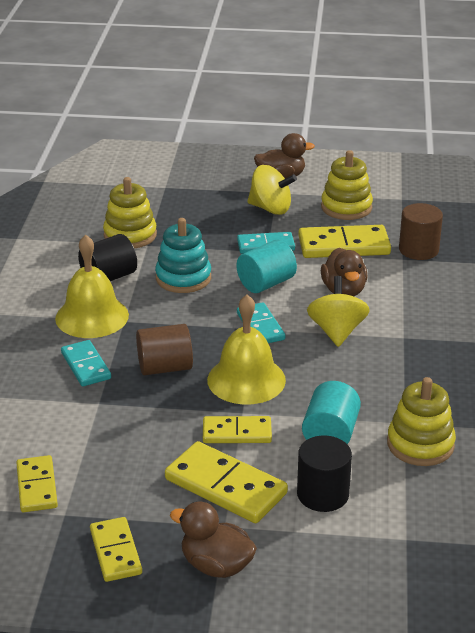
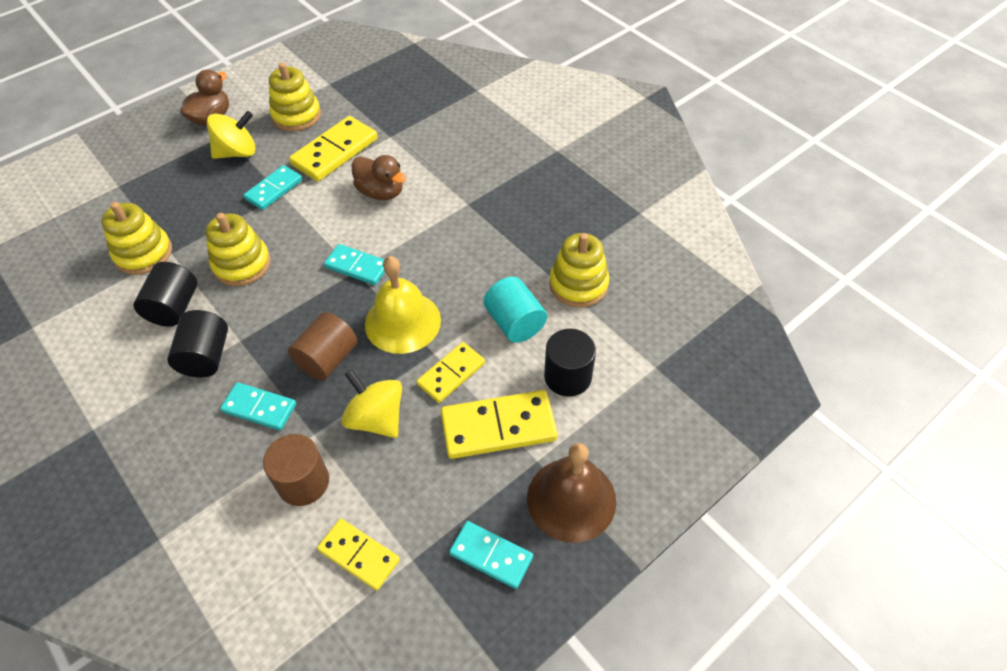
camera: 45 degrees left, 20 degrees up
(92, 316) = (206, 357): yellow bell -> black cylinder
(115, 552) = (491, 556): yellow domino -> turquoise domino
(183, 278) = (242, 264): turquoise stacking toy -> yellow stacking toy
(216, 565) = (571, 499): brown duck -> brown bell
(266, 283) = (315, 224): turquoise cylinder -> none
(337, 331) = (417, 231): yellow spinning top -> yellow spinning top (376, 418)
(418, 250) = (392, 121): brown cylinder -> brown cylinder (303, 482)

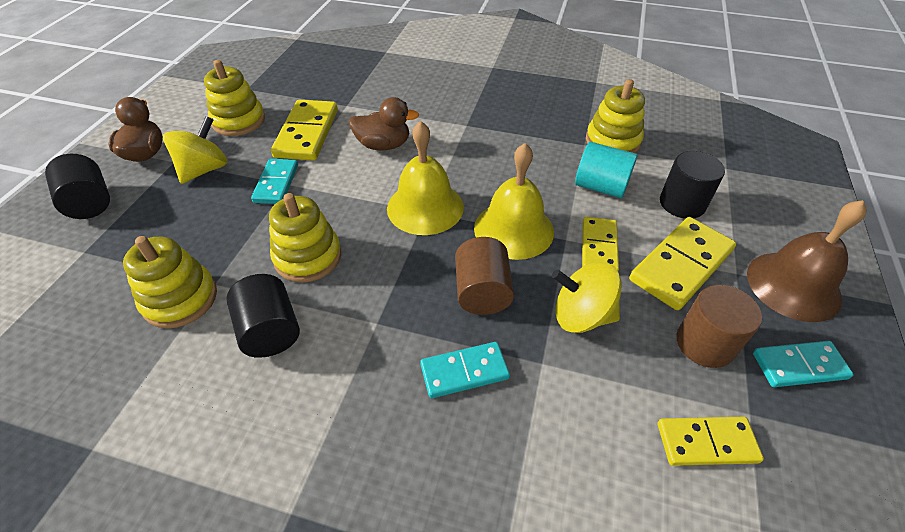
camera: 35 degrees left, 5 degrees down
(206, 357) = (356, 357): black cylinder -> black cylinder (90, 203)
(303, 482) = (582, 412): brown cylinder -> brown cylinder (705, 343)
(357, 266) = (425, 207): turquoise domino -> yellow bell

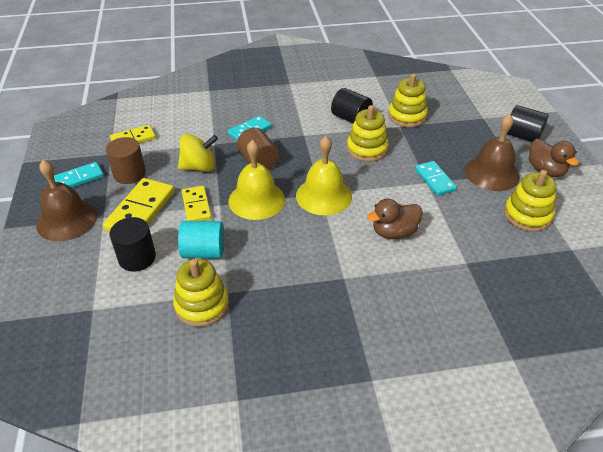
camera: 155 degrees right, 5 degrees down
(204, 170) = (491, 173): yellow spinning top -> brown bell
(307, 133) = (463, 223): yellow domino -> none

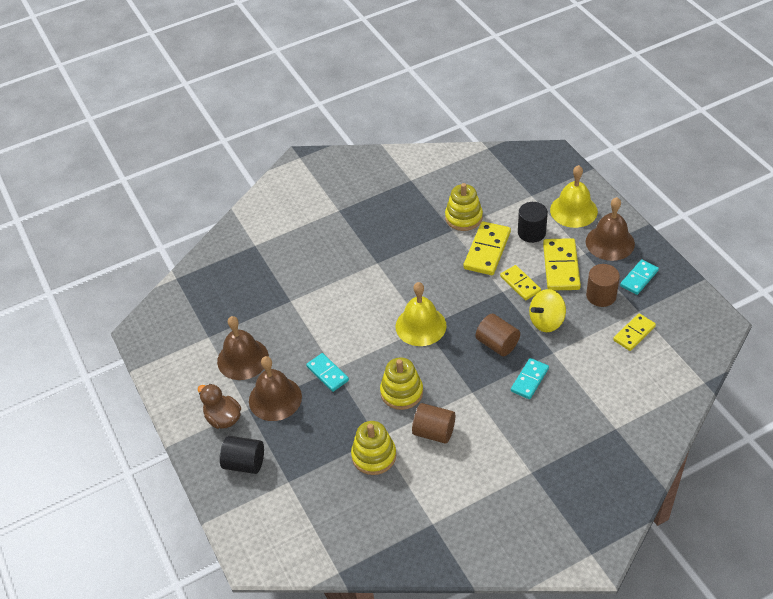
camera: 165 degrees right, 5 degrees up
(204, 252) = (487, 250): turquoise cylinder -> yellow domino
(256, 200) = (475, 304): yellow bell -> yellow bell (573, 210)
(351, 118) = (434, 432): black cylinder -> brown cylinder
(394, 232) = (351, 309): brown duck -> none
(527, 215) = (243, 359): yellow stacking toy -> brown bell

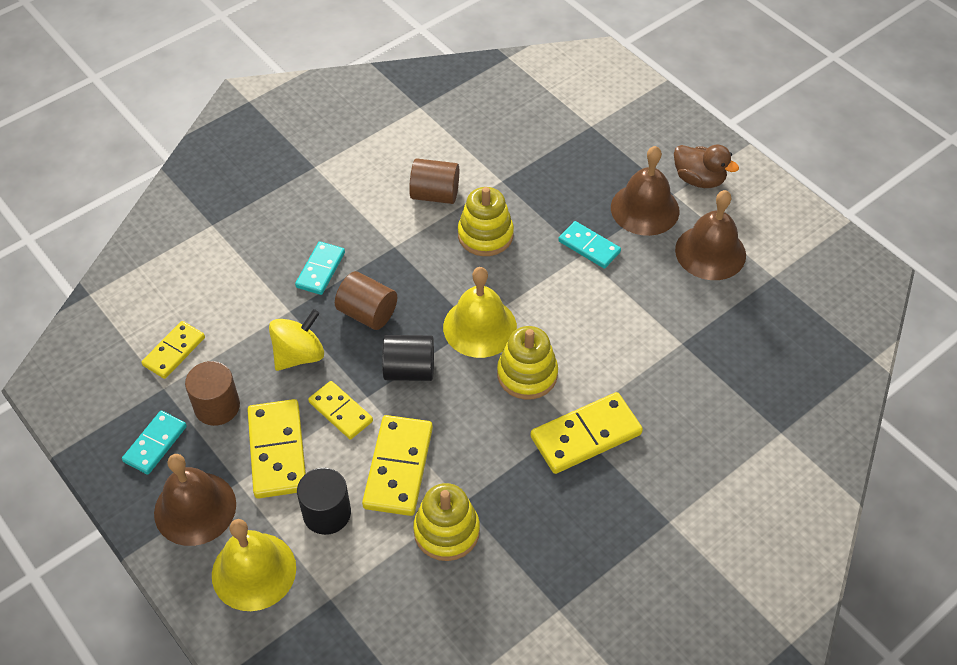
camera: 165 degrees right, 5 degrees up
(244, 463) = (649, 137): black cylinder -> black cylinder (409, 370)
(370, 255) = (585, 435): none -> yellow domino
(374, 456) = (501, 161): yellow stacking toy -> yellow stacking toy (527, 374)

